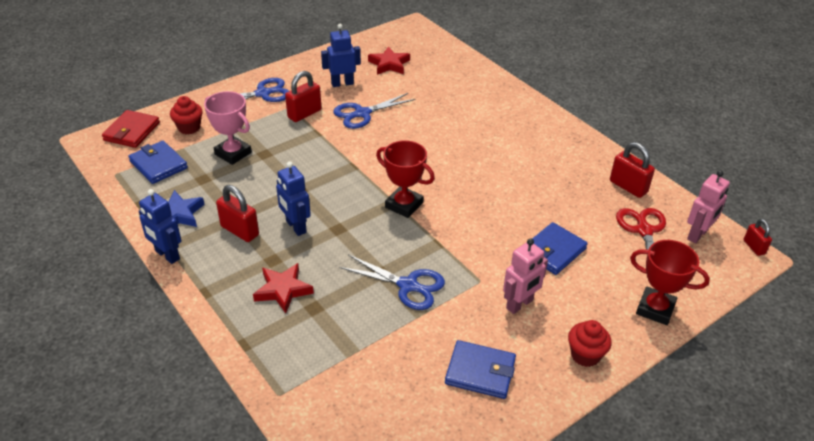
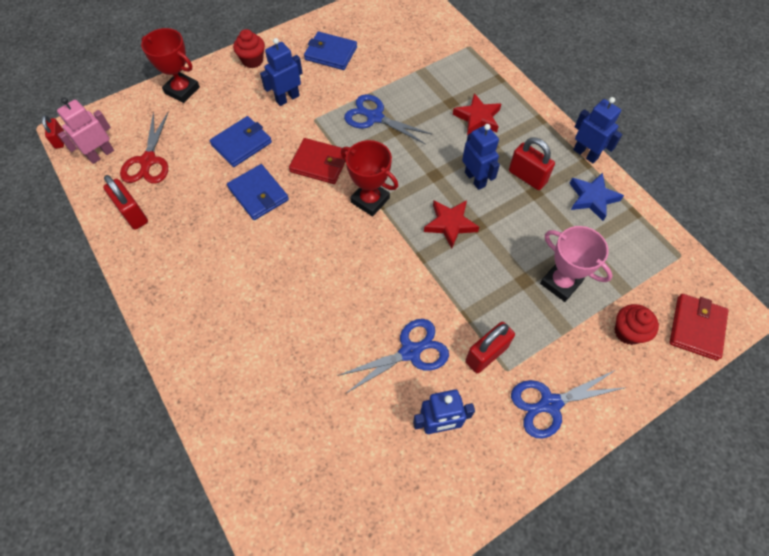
camera: 175 degrees left, 20 degrees up
(158, 165) = (639, 268): blue wallet -> blue wallet (258, 194)
(389, 64) = (366, 476): red star -> red star (450, 224)
(462, 235) = (319, 163): none -> red wallet
(520, 304) = (287, 98): pink robot -> blue robot

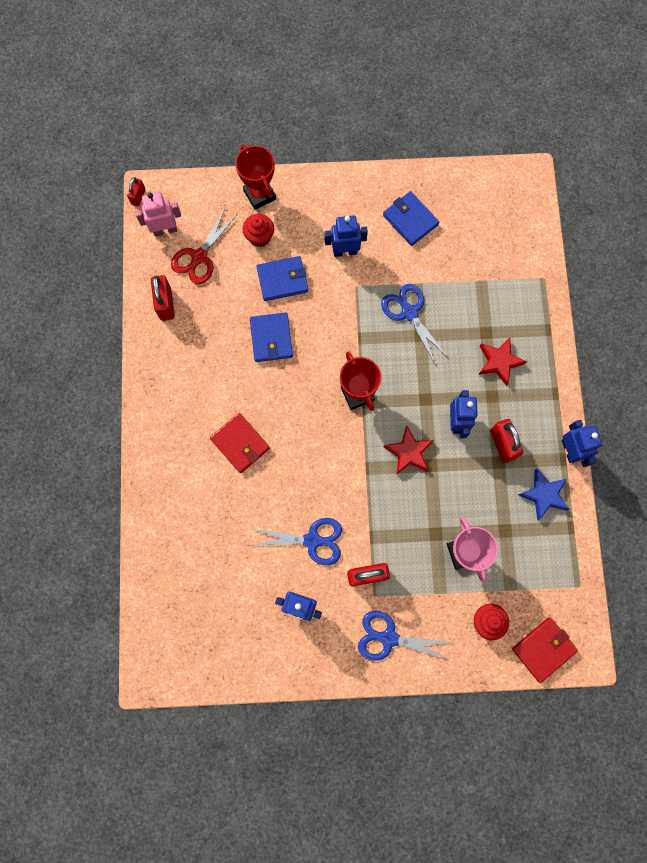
camera: 30 degrees right, 15 degrees up
(252, 60) = (336, 192): red cupcake -> red cupcake (259, 237)
(319, 163) = (336, 335): red wallet -> red wallet (240, 443)

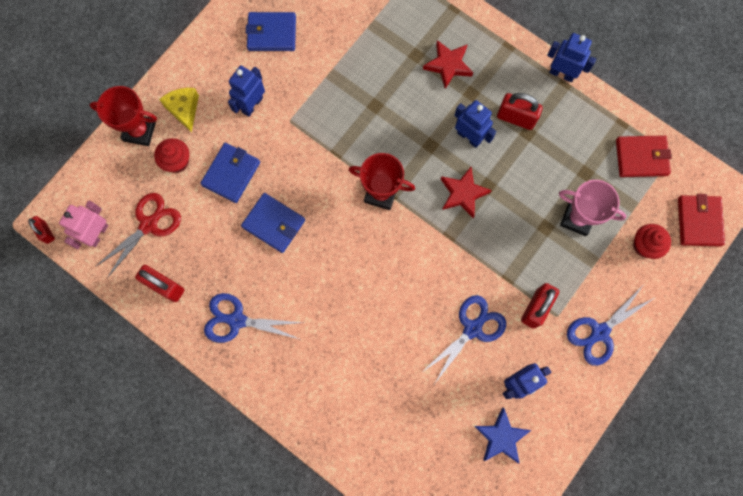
camera: 50 degrees left, 0 degrees up
(199, 257) = (149, 225): red scissors -> red scissors turned 120 degrees counterclockwise
(240, 443) = (342, 322): red wallet -> red wallet (641, 157)
(301, 210) = (184, 109): none -> yellow cheese
(409, 312) = (348, 98): blue scissors -> blue scissors (237, 320)
(544, 495) = (581, 121): blue star -> blue star (501, 437)

